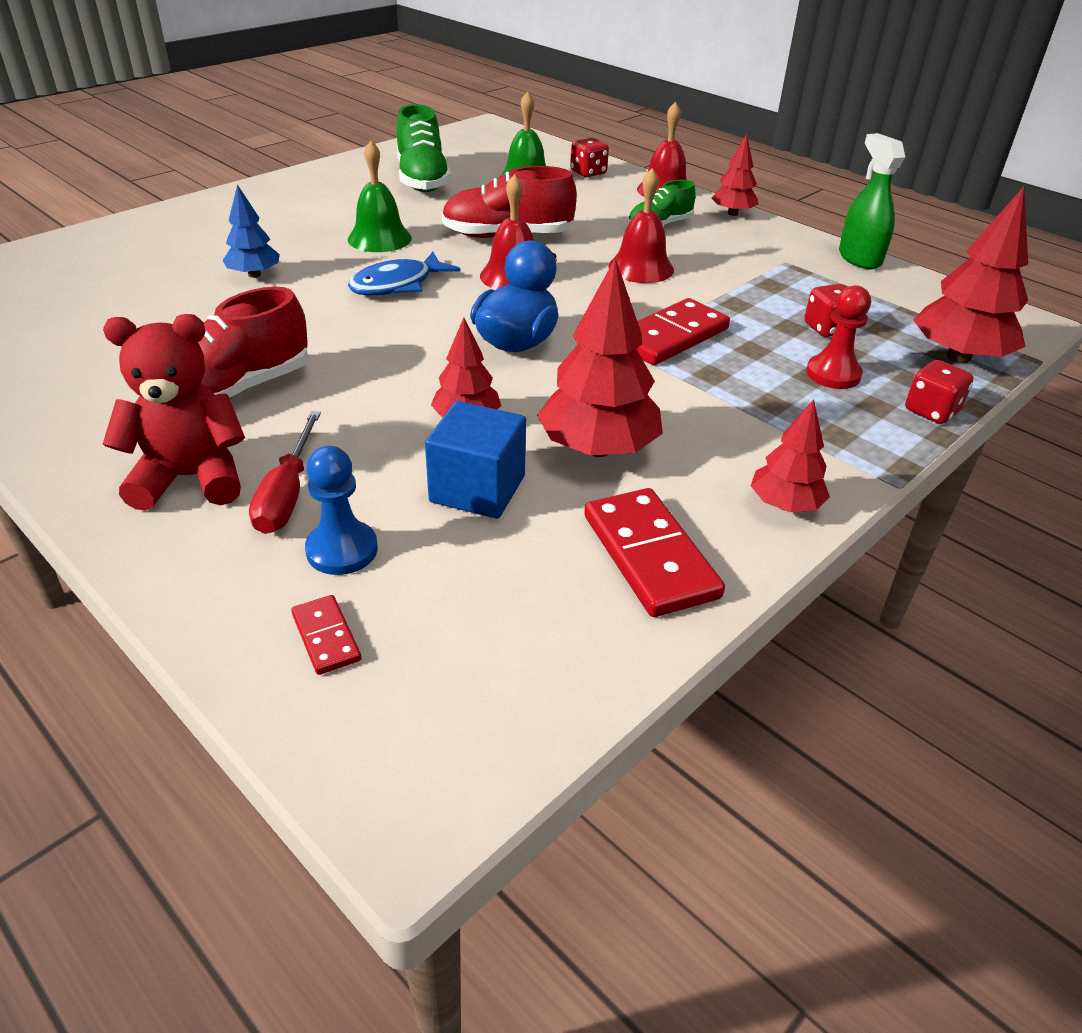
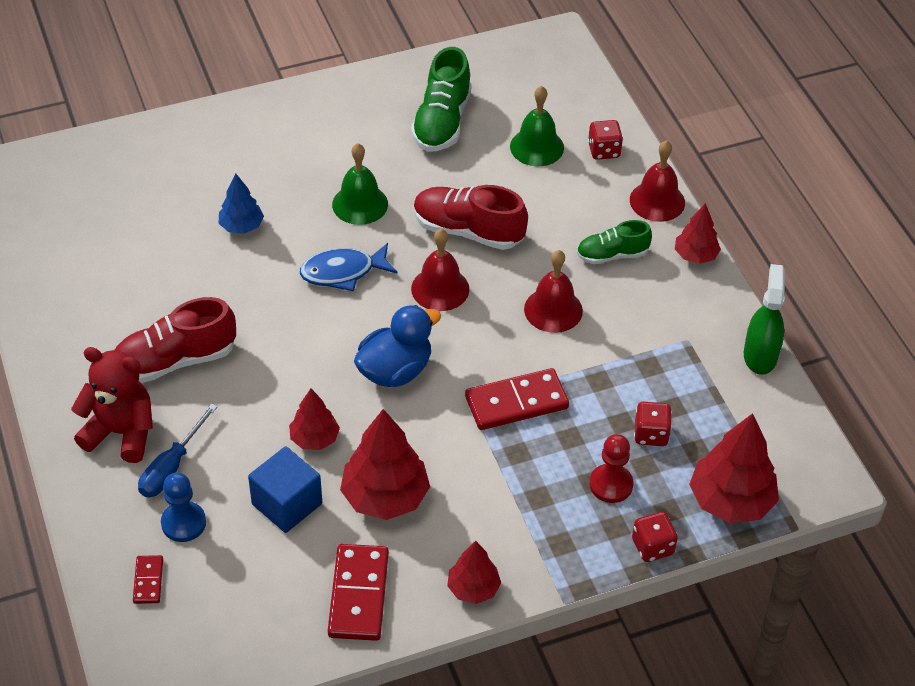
camera: 25 degrees right, 10 degrees up
(287, 494) = (171, 467): red screwdriver -> blue screwdriver

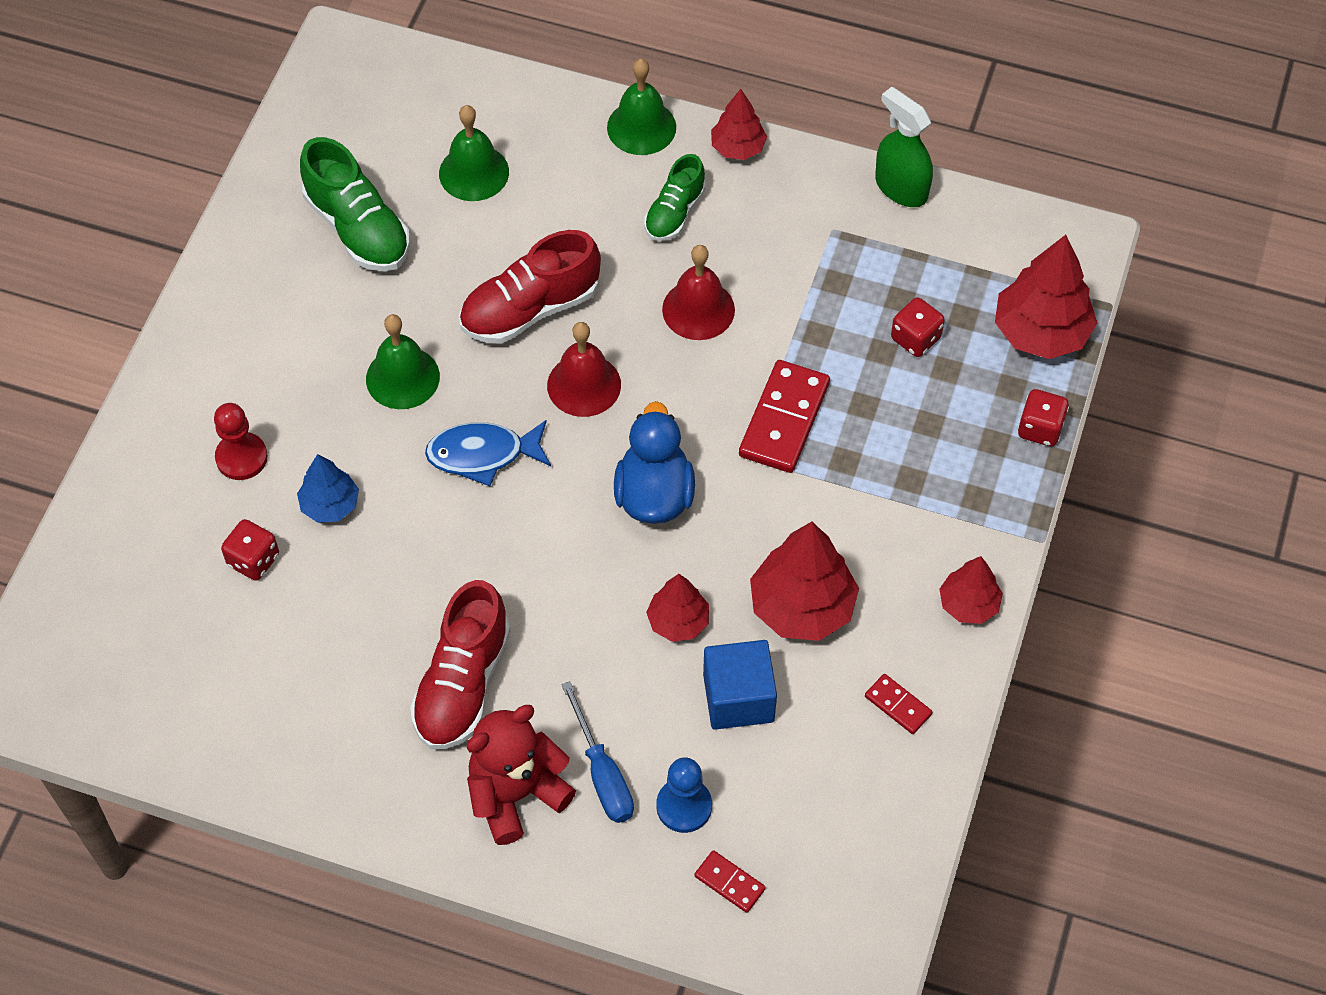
camera: 50 degrees left, 10 degrees up
(343, 272) = (483, 454): blue fish -> blue fish turned 60 degrees clockwise
(359, 595) = (898, 705): red domino -> red domino, size x0.51
(604, 151) = (534, 121): red dice -> red dice (253, 560)
(611, 484) = (945, 411): red pawn -> red pawn (241, 457)
(657, 201) = (641, 127): red bell -> green bell

